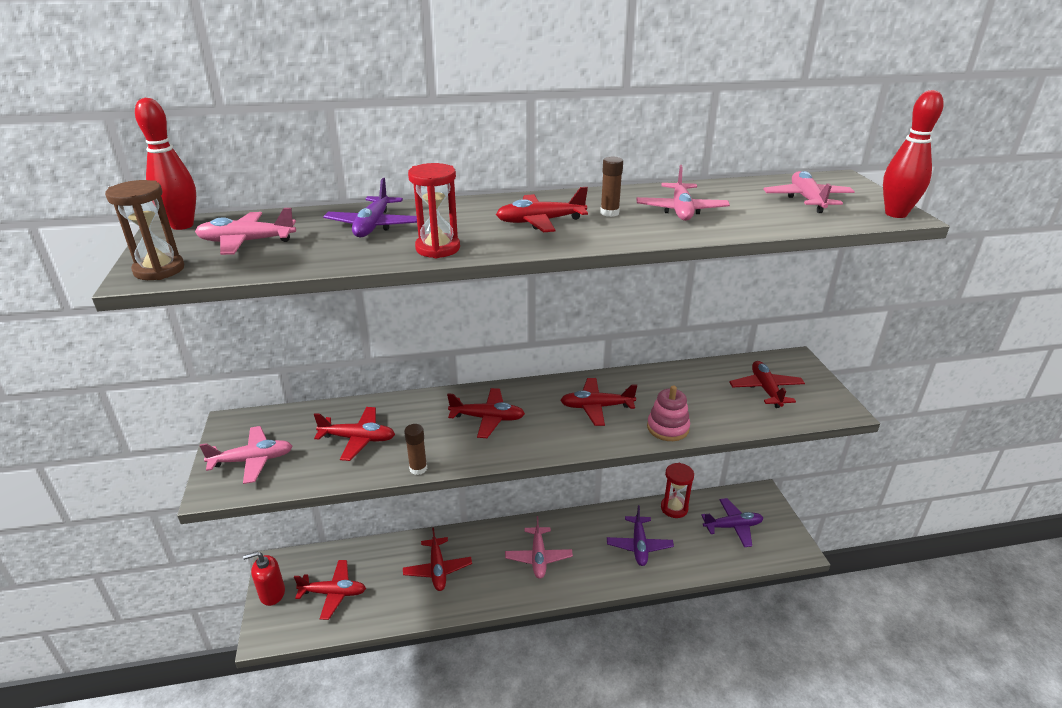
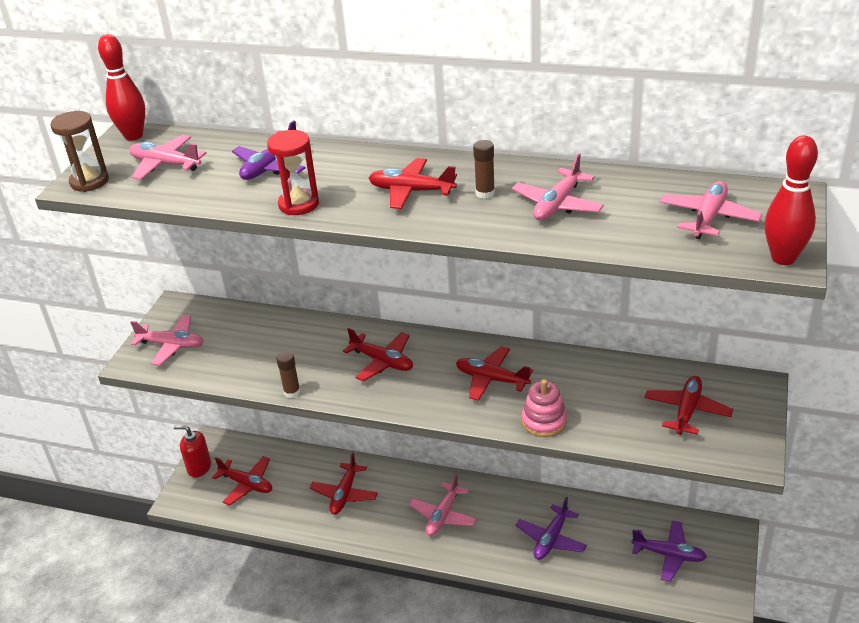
camera: 30 degrees right, 5 degrees up
(358, 439) = (262, 350): red plane -> none
(674, 508) = (617, 514): red hourglass -> none

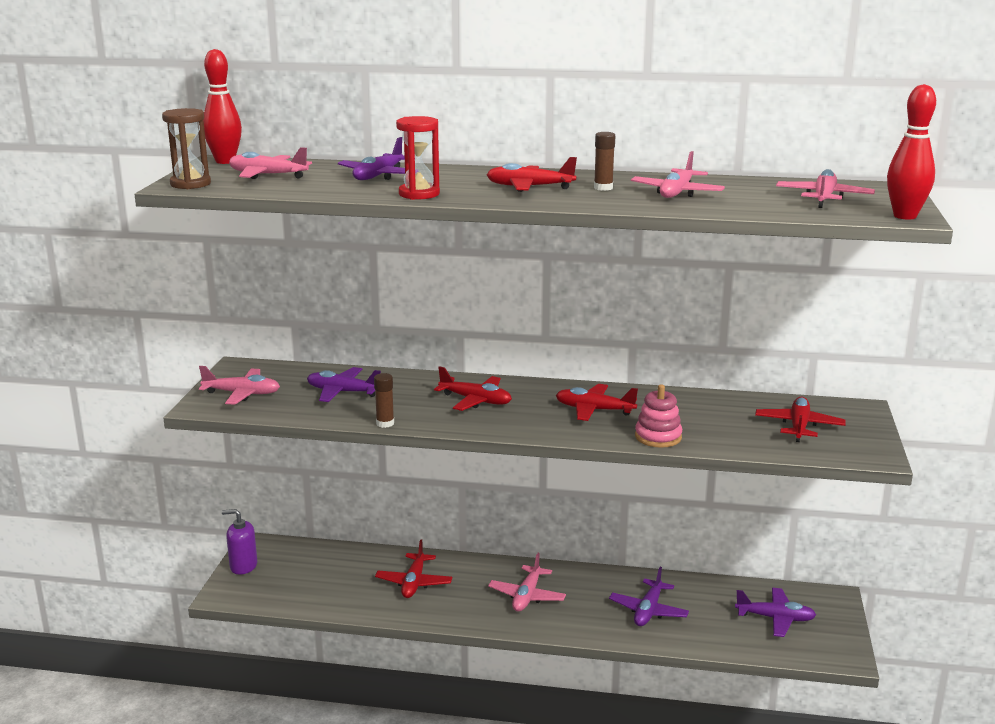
camera: 10 degrees left, 15 degrees down
(199, 467) = (243, 566): red soap dispenser -> purple soap dispenser
(247, 484) = (301, 578): red plane -> none
(262, 345) = (343, 392): none -> purple plane

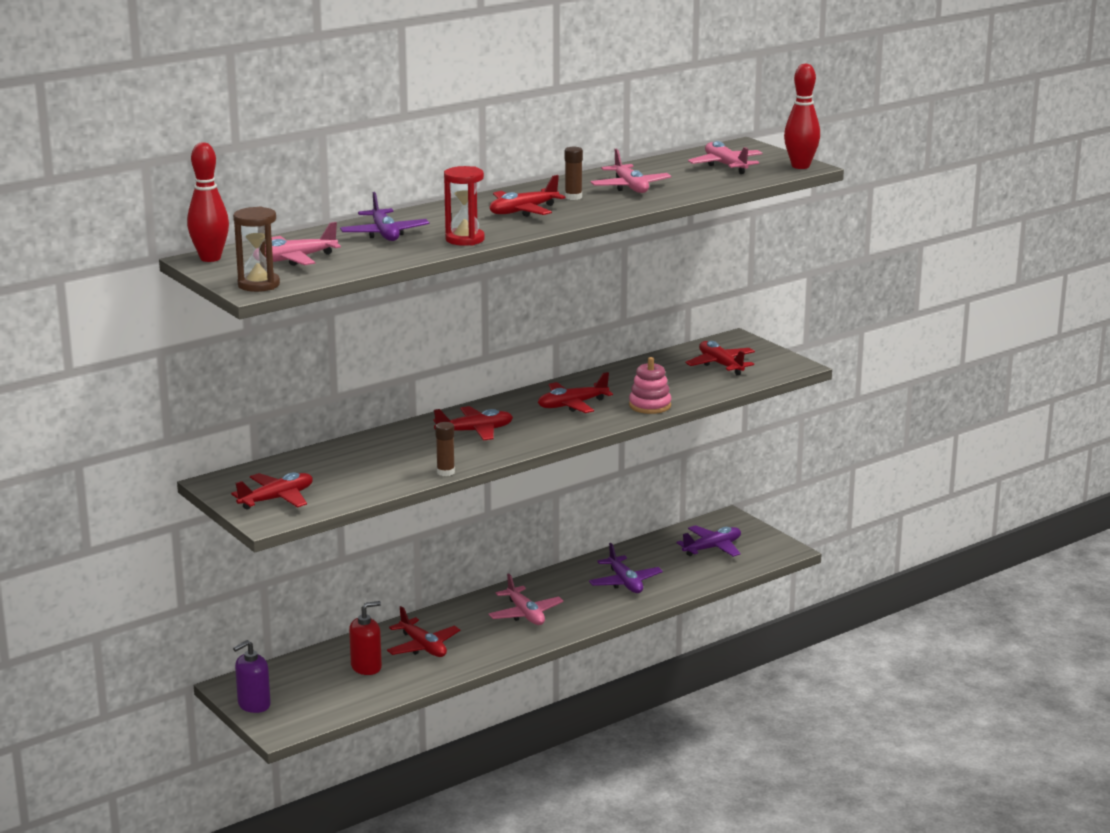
camera: 45 degrees left, 0 degrees up
(242, 394) = (277, 499): pink plane -> red plane
(343, 392) = (358, 465): purple plane -> none
(353, 577) = (366, 667): none -> red soap dispenser

